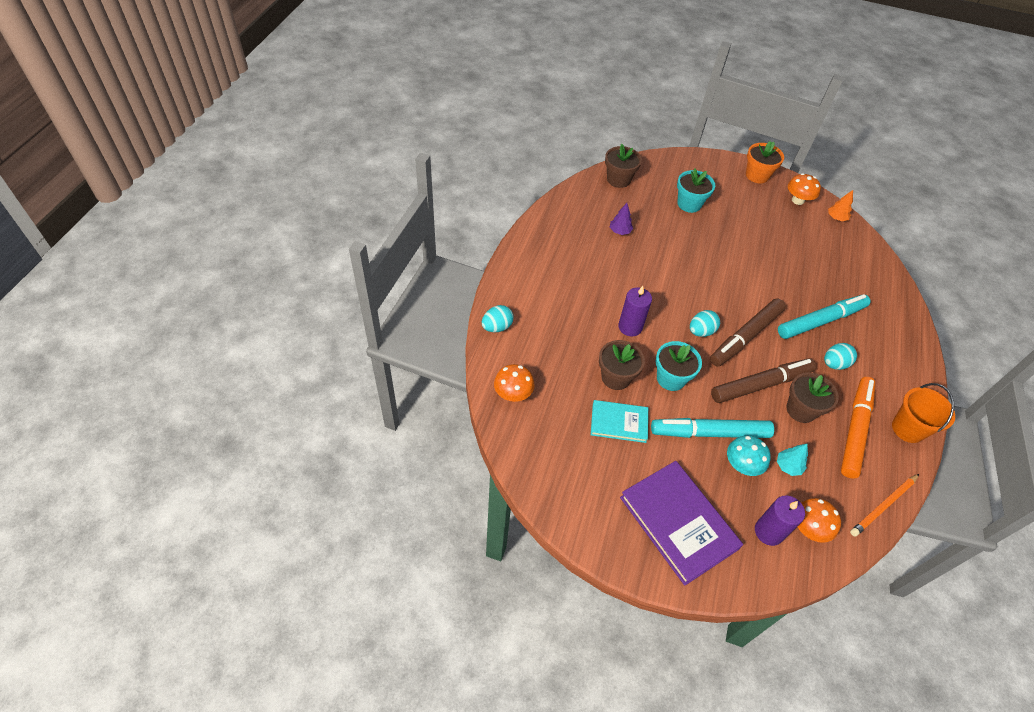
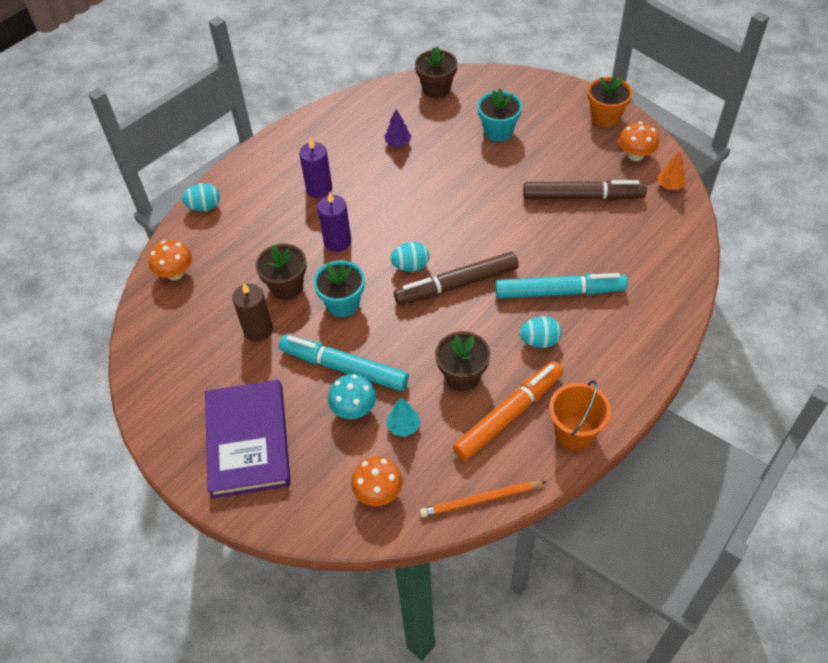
camera: 30 degrees right, 0 degrees up
(619, 422) = (258, 330): turquoise book -> brown candle
(761, 384) = (436, 337): brown marker -> brown marker (582, 197)
(768, 532) = (333, 480): purple candle -> purple candle (319, 189)

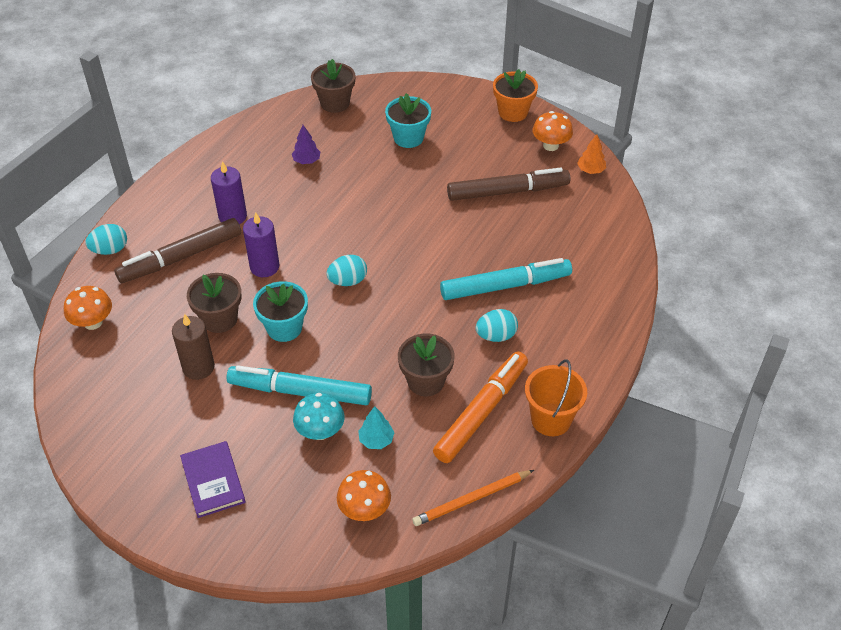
camera: 15 degrees left, 5 degrees down
(248, 440) = (213, 481): purple book -> purple book, size x0.58
(456, 285) = (399, 293): brown marker -> brown marker (181, 257)

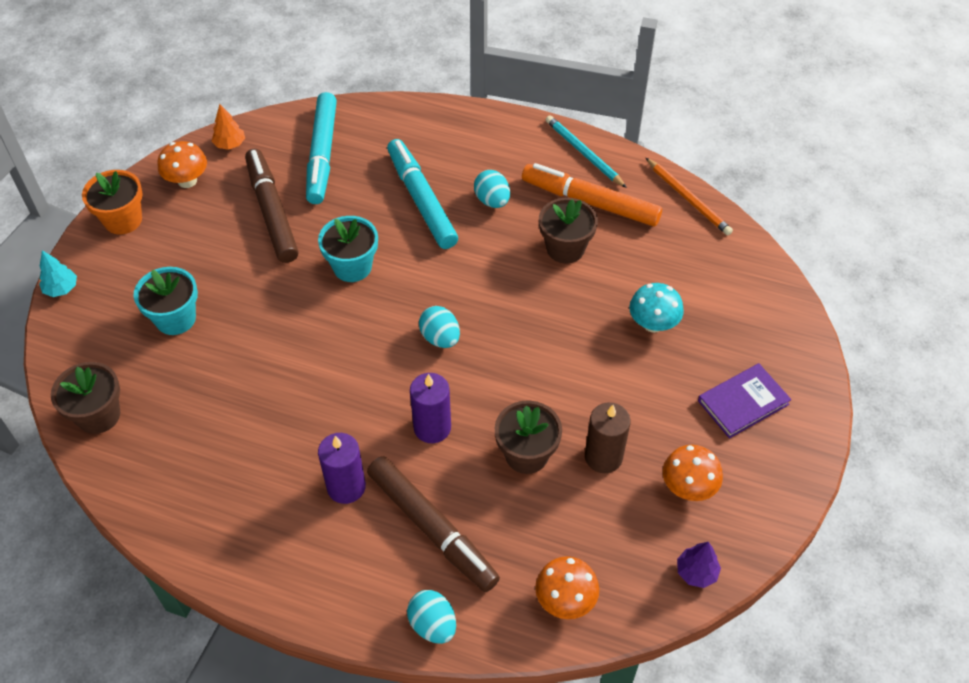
camera: 100 degrees left, 5 degrees up
(284, 328) = (524, 385): turquoise flower pot -> turquoise flower pot (352, 267)
(300, 392) = (609, 351): turquoise marker -> turquoise marker (322, 154)
(306, 161) = (227, 424): purple tree -> purple tree (696, 572)
(364, 509) = (728, 273): orange mushroom -> orange mushroom (688, 487)
(376, 440) = (648, 276): turquoise tree -> turquoise tree (61, 289)
(551, 419) = (583, 153): orange bucket -> turquoise pencil

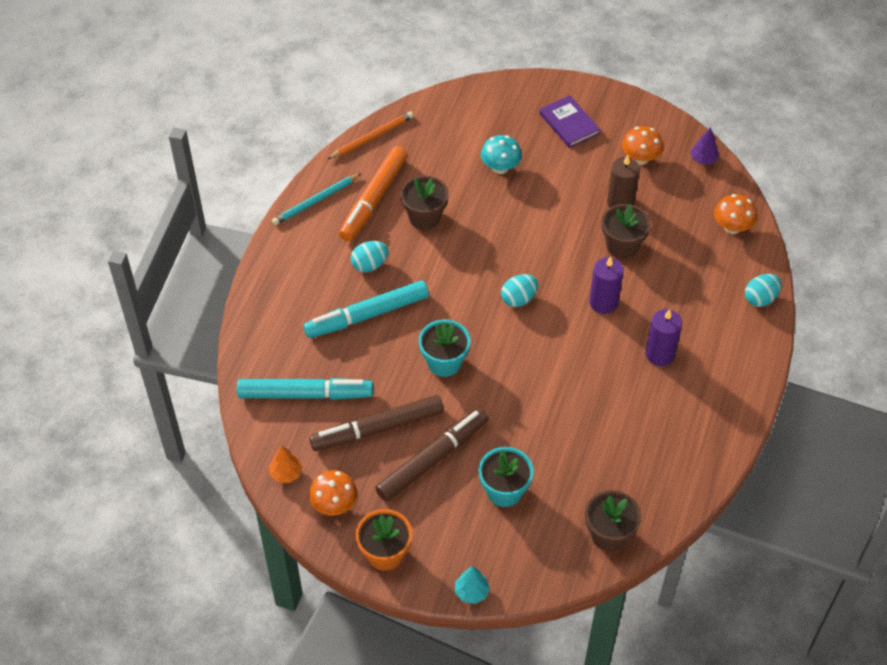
camera: 90 degrees left, 0 degrees up
(432, 528) = (688, 300): brown marker -> brown marker (432, 459)

